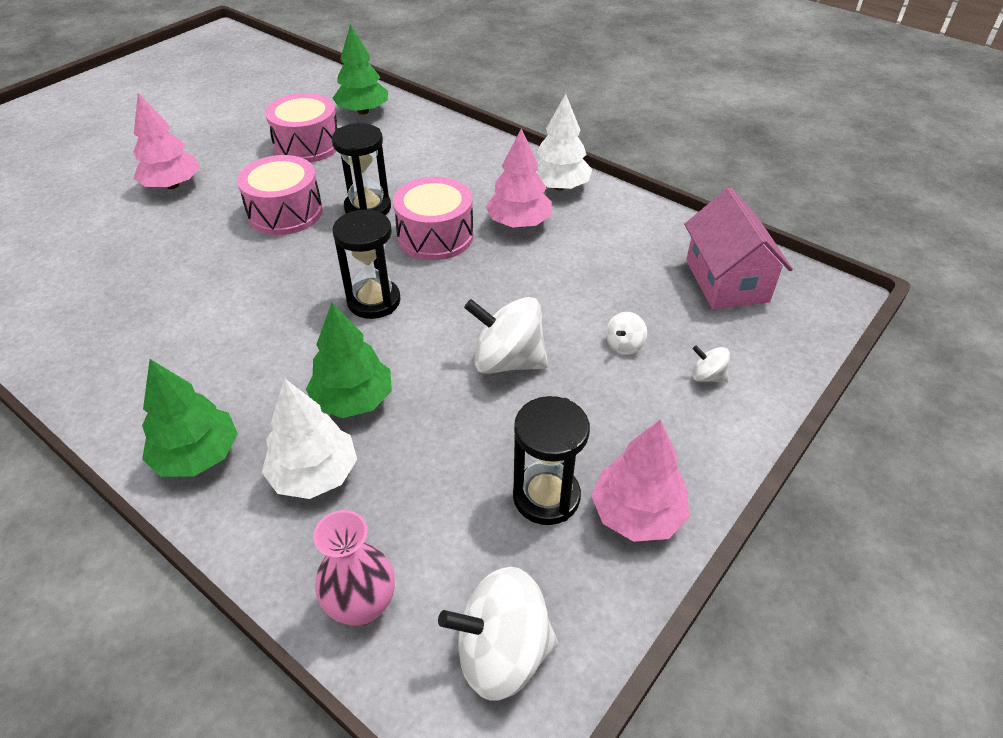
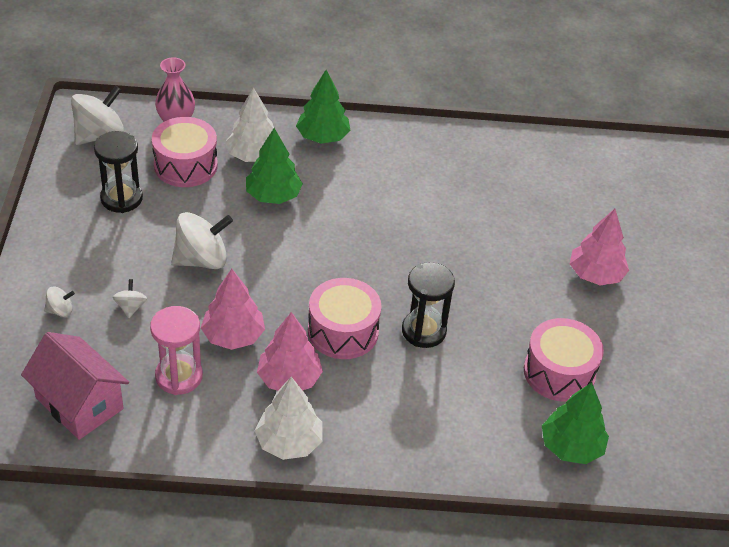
camera: 140 degrees right, 0 degrees up
(285, 212) = (479, 294): pink drum -> pink drum (185, 165)
(374, 301) = (329, 258): black hourglass -> none
(617, 264) = (179, 376): none -> pink hourglass
(637, 514) = (66, 212): pink tree -> pink tree (233, 336)

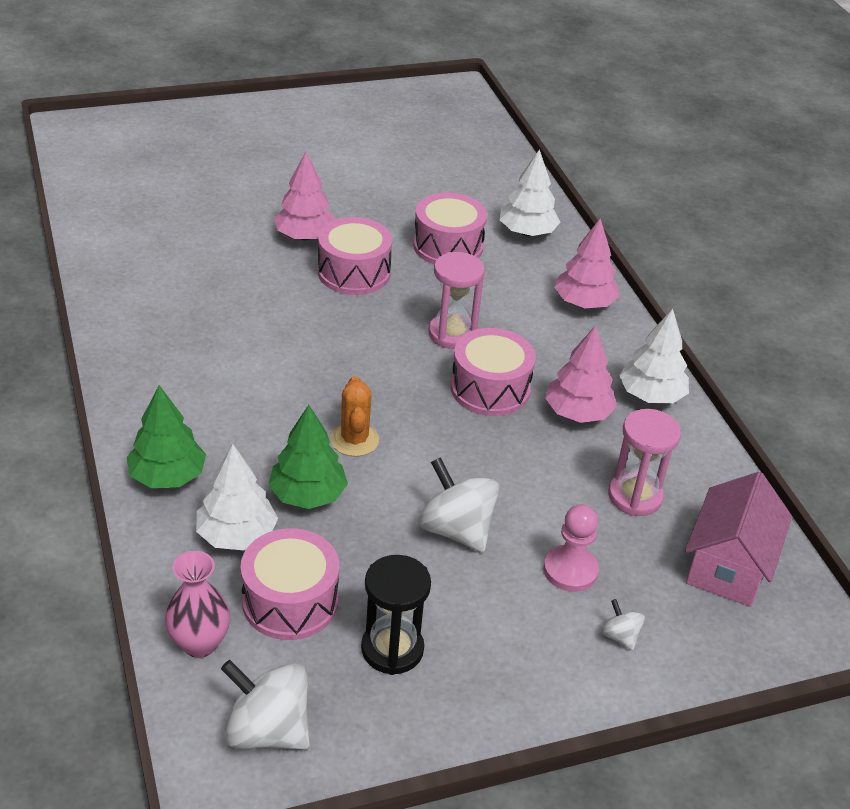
camera: 110 degrees left, 5 degrees down
(131, 307) = (570, 570): white spinning top -> pink pawn
(233, 336) = (552, 469): pink tree -> pink tree (584, 303)
(318, 234) = (354, 440): none -> orange cactus
(423, 331) = (452, 334): black hourglass -> pink hourglass
(531, 292) = (354, 272): none -> pink drum
(571, 447) = (527, 232): green tree -> white tree

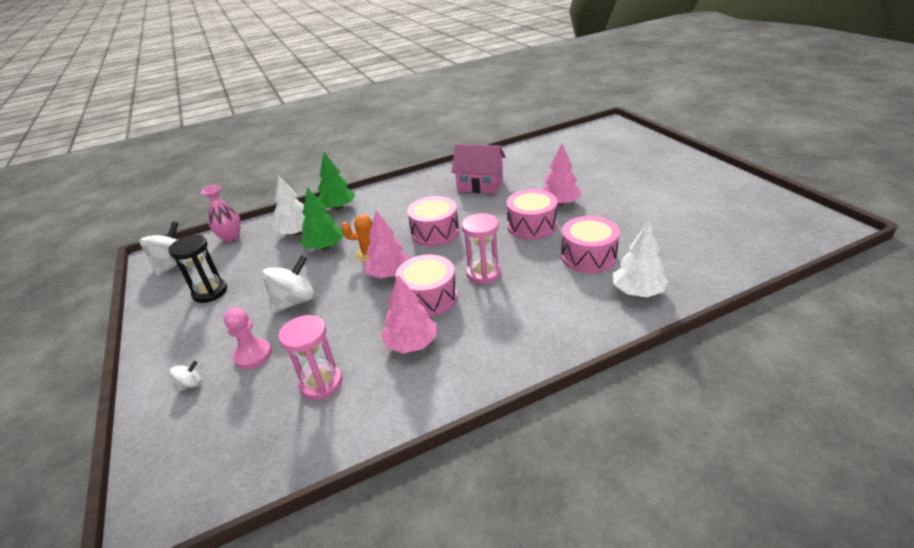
camera: 90 degrees right, 5 degrees down
(290, 601) = (250, 256): pink drum -> pink drum (435, 232)
(584, 303) = (554, 334): pink tree -> pink tree (389, 274)
(651, 395) = (443, 386): white tree -> none
(728, 566) = (241, 447): pink house -> pink house (480, 185)

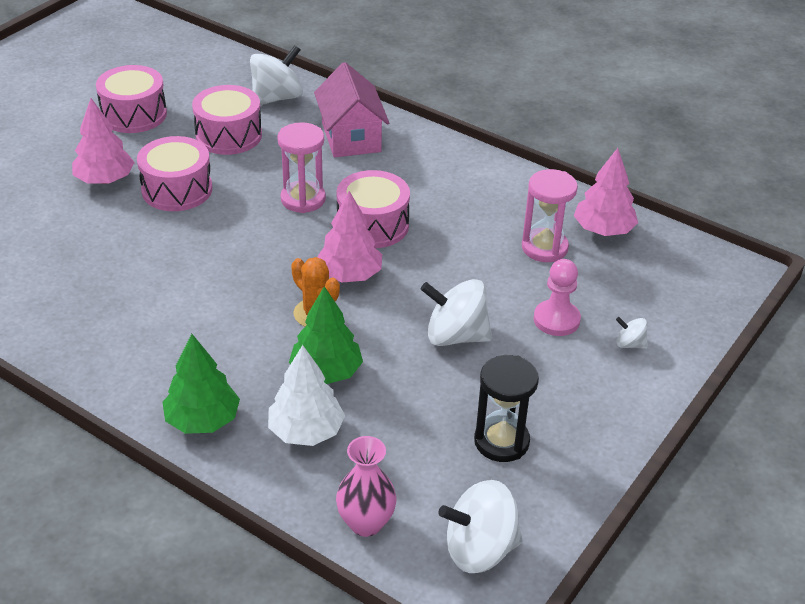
camera: 125 degrees left, 5 degrees up
(411, 344) = (450, 211): pink tree -> pink tree (603, 230)
(435, 232) = (231, 270): pink drum -> pink drum (134, 114)
(480, 185) = (65, 271): pink house -> pink house (351, 137)
(637, 291) = (277, 98): white tree -> white spinning top

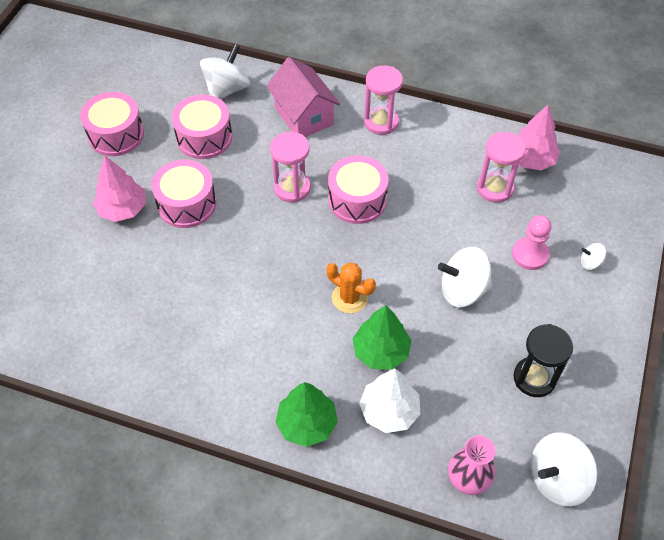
camera: 15 degrees left, 15 degrees up
(349, 275) = (359, 253): pink tree -> none
(438, 160) = (381, 122): none -> pink hourglass

